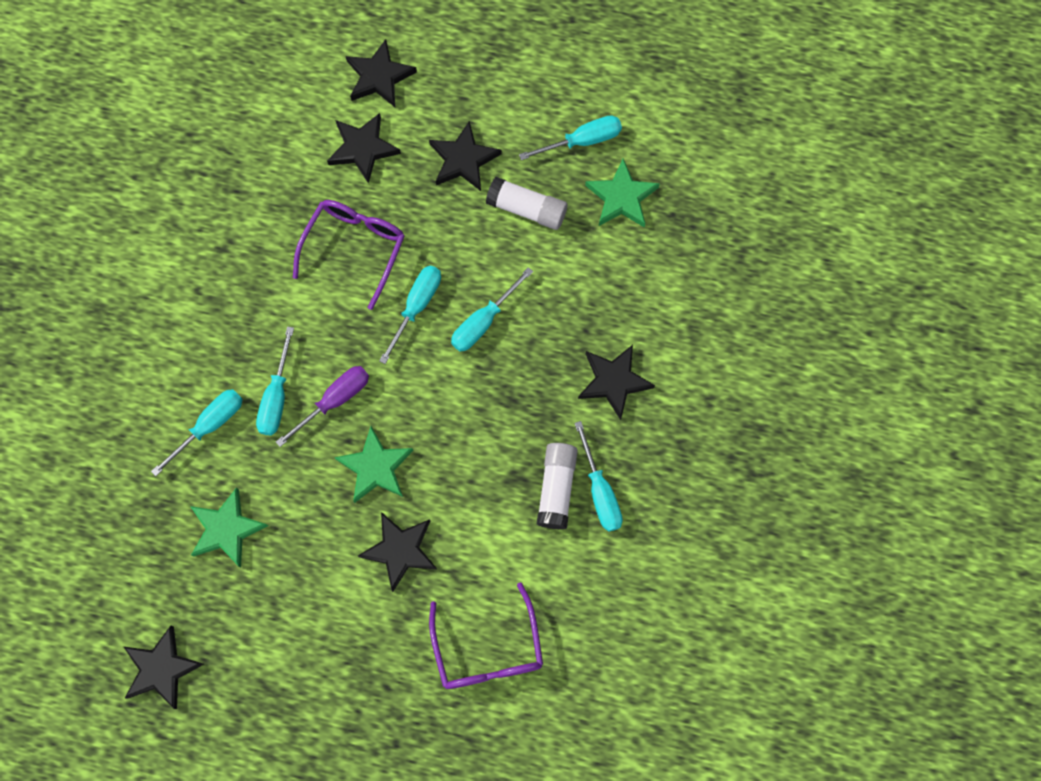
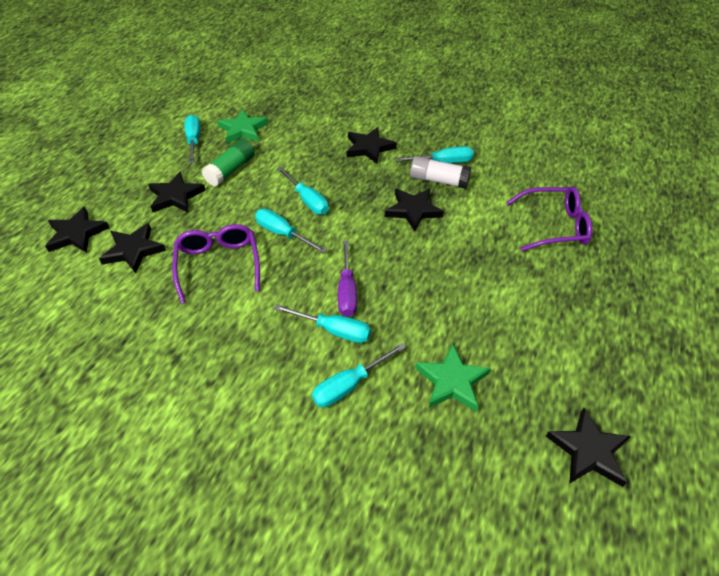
camera: 80 degrees left, 25 degrees down
(210, 425) = (349, 385): turquoise screwdriver -> turquoise screwdriver turned 90 degrees counterclockwise
(334, 400) = (347, 291): purple screwdriver -> purple screwdriver turned 150 degrees counterclockwise
(354, 248) = (218, 264): purple glasses -> purple glasses turned 45 degrees clockwise
(376, 467) = (409, 272): green star -> none
(400, 550) = (478, 265): black star -> black star (413, 210)
(527, 209) = (231, 170): white glue stick -> green glue stick

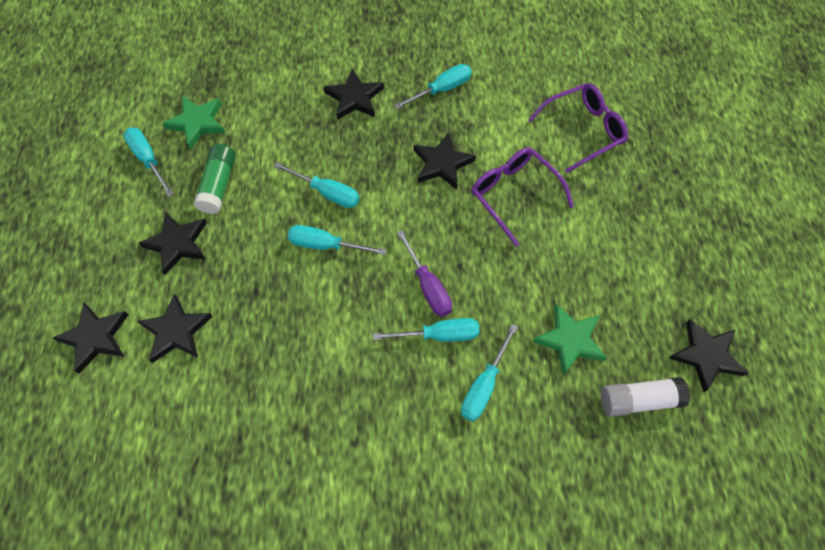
camera: 25 degrees left, 15 degrees up
(218, 264) = (281, 310): purple glasses -> purple glasses (514, 195)
(438, 180) = (448, 115): white glue stick -> white glue stick (639, 400)

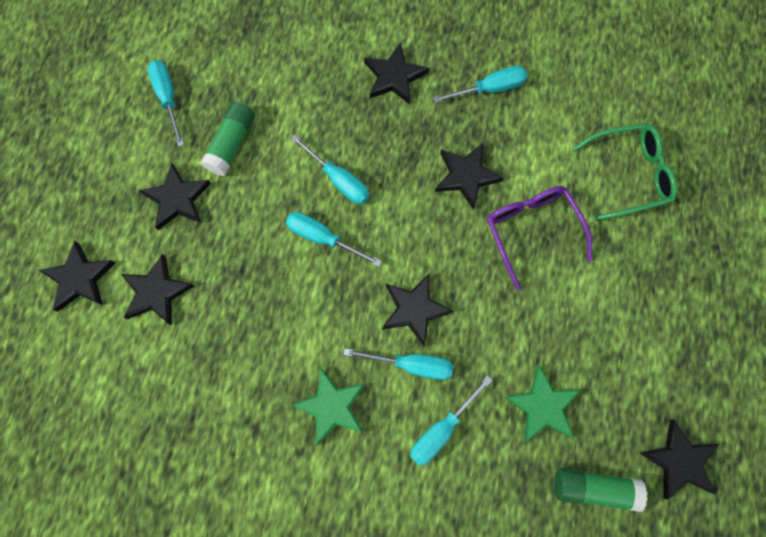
camera: 15 degrees right, 10 degrees up
(197, 123) = (225, 68): green star -> green star (331, 407)
(428, 286) = (414, 310): purple screwdriver -> black star
(583, 130) = (629, 175): purple glasses -> green glasses
(639, 400) = (593, 488): white glue stick -> green glue stick

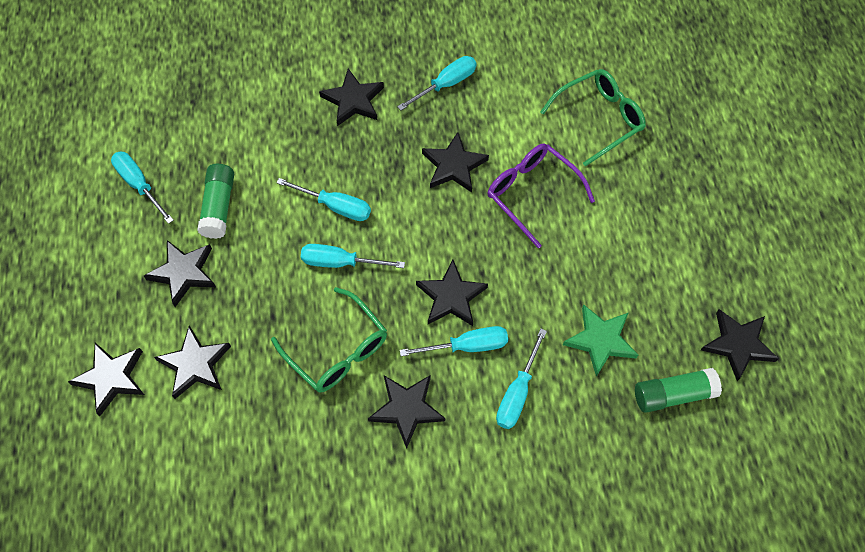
camera: 20 degrees left, 10 degrees down
(289, 325) = (337, 350): none -> green glasses
(331, 407) = (406, 409): green star -> black star

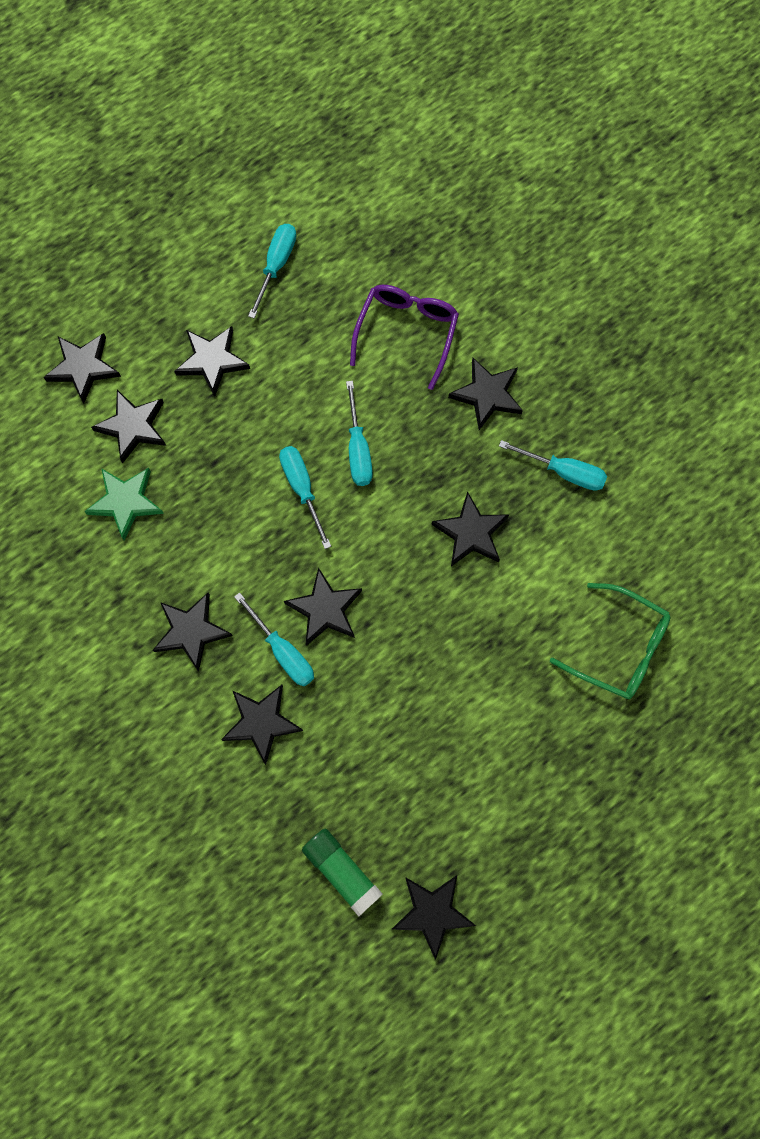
camera: 60 degrees right, 10 degrees up
(219, 207) = (295, 347): green glue stick -> none
(337, 350) = (213, 538): green glasses -> none
(517, 393) = (261, 722): turquoise screwdriver -> black star
(532, 194) = (485, 625): purple glasses -> purple glasses (407, 332)
(600, 340) = (359, 774): green star -> green star (125, 502)

